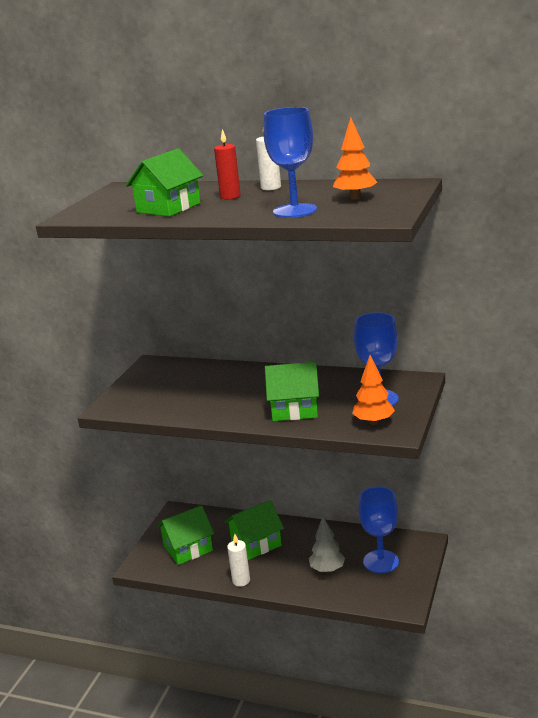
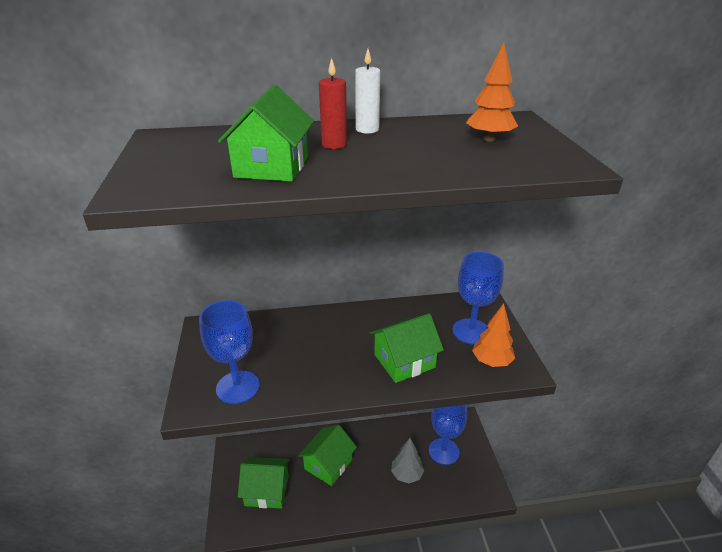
camera: 30 degrees left, 10 degrees up
(188, 548) = (267, 490): green house -> green house turned 60 degrees clockwise
(241, 581) = (339, 513): white candle -> none
(295, 211) = (449, 162): blue goblet -> blue goblet (237, 387)

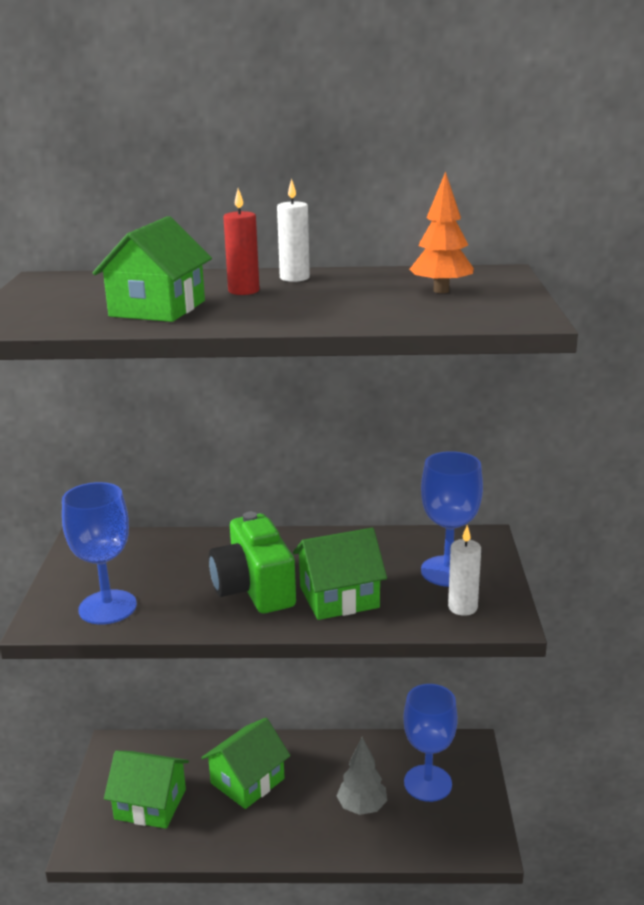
camera: 10 degrees right, 10 degrees down
(342, 359) = (254, 589): none -> green camera
(491, 361) = (462, 607): orange tree -> white candle

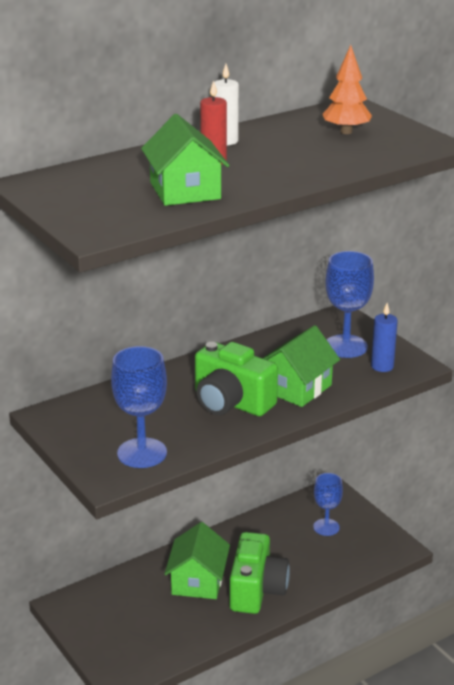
camera: 35 degrees left, 5 degrees up
(150, 804) = (140, 628): green house -> none
(292, 819) = (257, 590): none -> green camera
(362, 807) = (297, 561): grey tree -> none
(427, 783) = (326, 527): blue goblet -> blue goblet, size x0.66
(462, 607) = (382, 366): white candle -> blue candle

